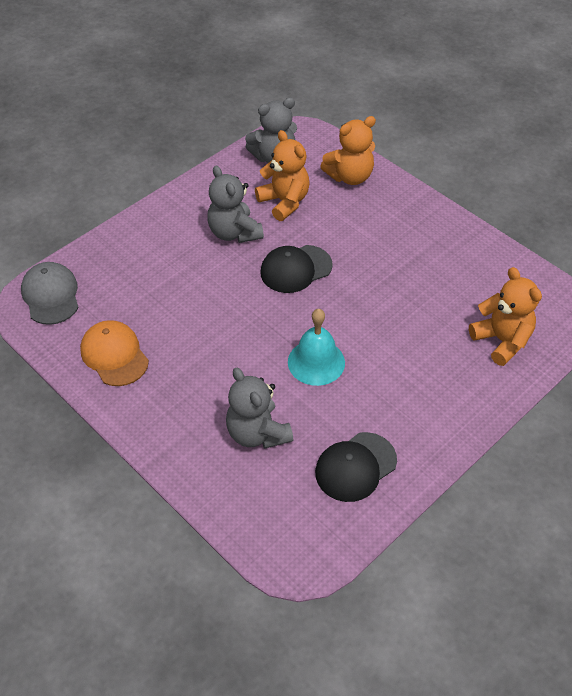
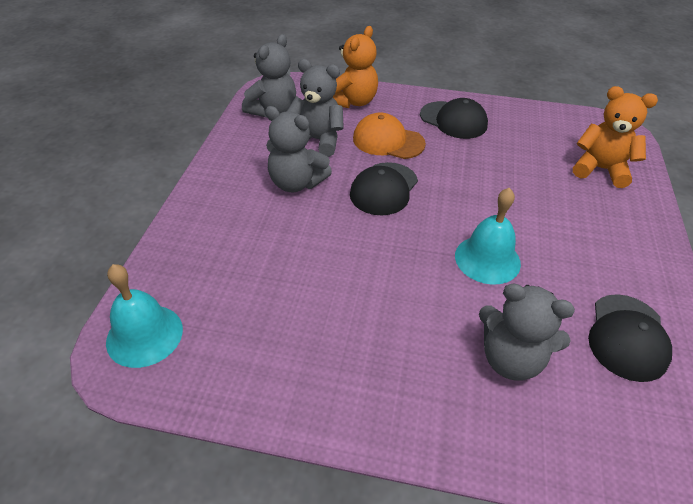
camera: 35 degrees left, 5 degrees down
(51, 295) = (144, 335): grey cap -> turquoise bell
(114, 355) = (282, 362): orange cap -> orange cap (388, 141)
(284, 202) = (317, 140): orange teddy bear -> grey teddy bear
(421, 234) = (453, 120): none -> black cap

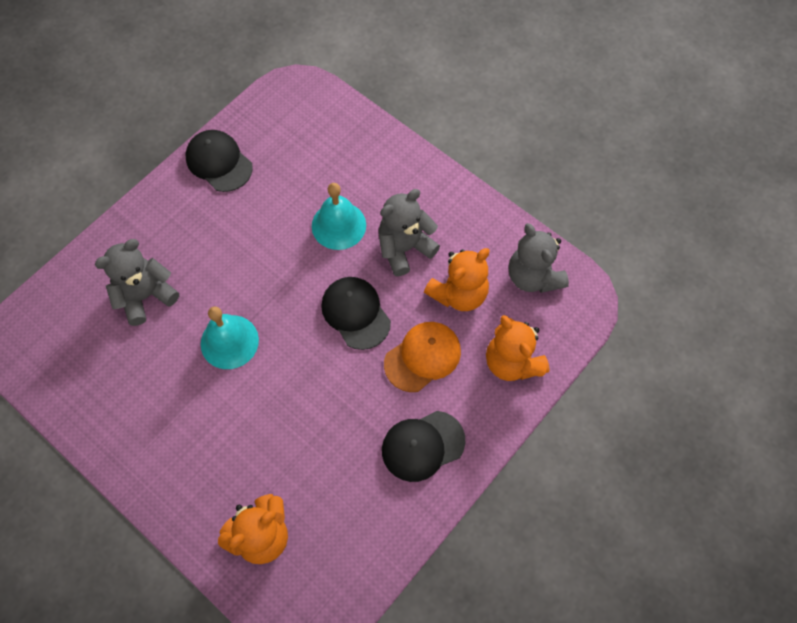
camera: 120 degrees right, 20 degrees up
(144, 335) = (306, 104): turquoise bell -> turquoise bell (338, 225)
(317, 140) = (459, 294): grey teddy bear -> orange teddy bear
(627, 337) = (104, 384): black cap -> black cap (219, 162)

